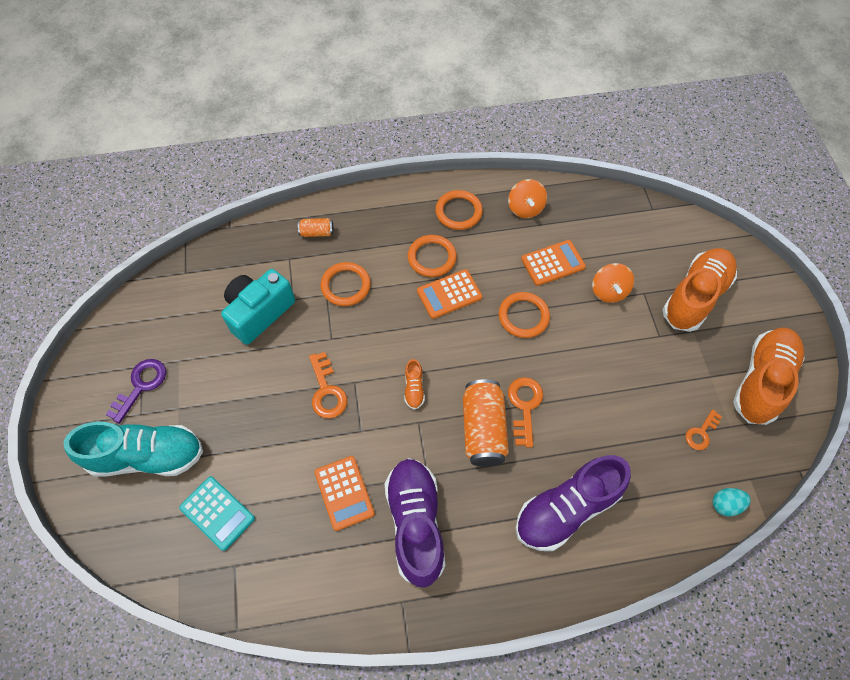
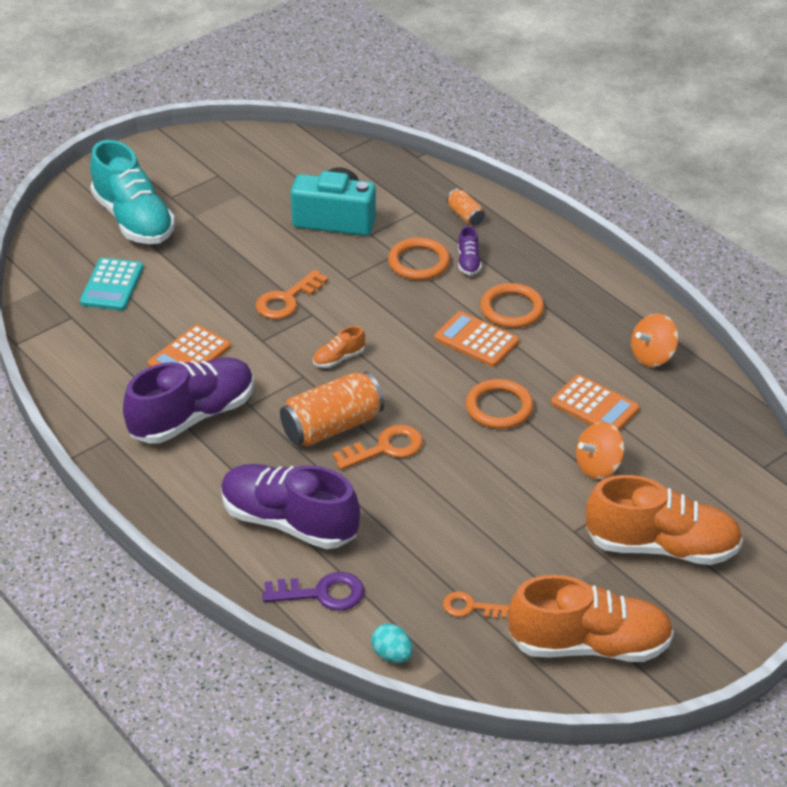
camera: 60 degrees right, 20 degrees down
(141, 386) = (198, 184): purple key -> purple key (322, 593)
(367, 256) = (468, 262): none -> purple shoe
(458, 212) = (594, 306): orange ring -> none

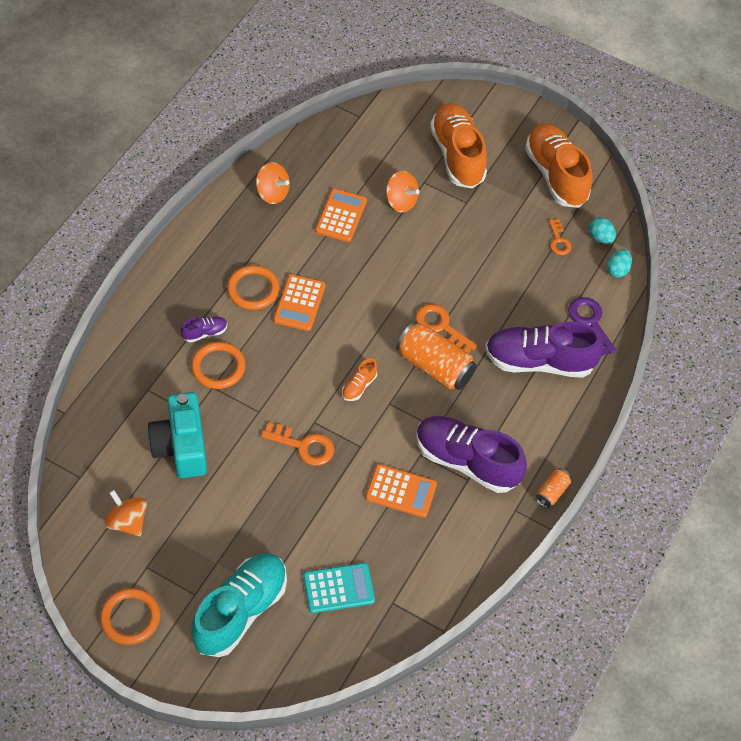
camera: 115 degrees left, 15 degrees up
(272, 172) = (127, 522): none -> orange spinning top
(289, 522) = (539, 361): purple shoe -> purple shoe turned 90 degrees clockwise
(338, 358) = (359, 386): orange shoe -> orange shoe turned 90 degrees clockwise
(456, 656) = (600, 237): none -> turquoise egg
(465, 215) = (141, 352): orange can -> orange can (552, 492)
(499, 407) = (368, 270): orange ring -> orange ring (130, 618)

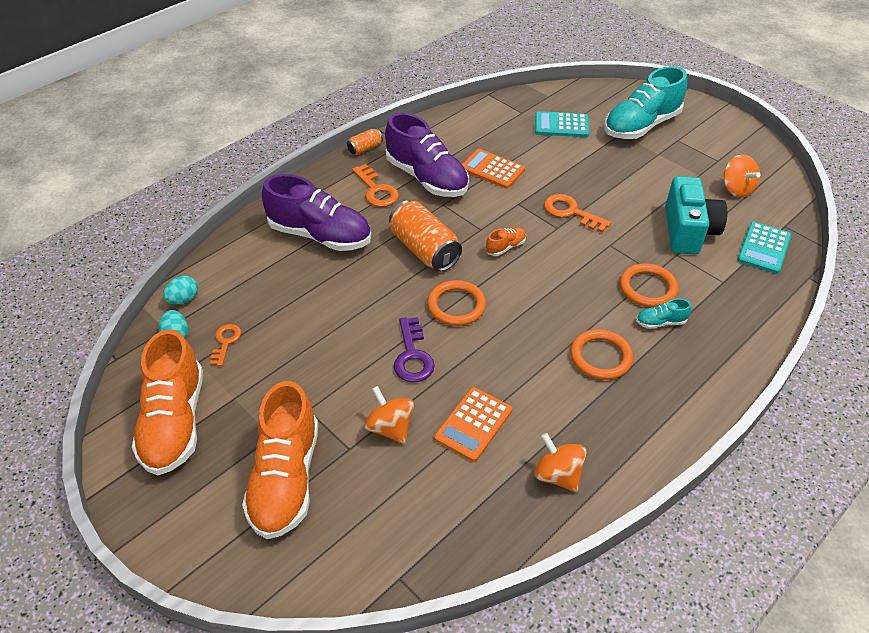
camera: 160 degrees left, 10 degrees down
(105, 440) = (764, 248): none -> turquoise calculator
(130, 618) = (729, 135): orange ring -> orange ring (456, 305)
(205, 333) = (660, 322): purple shoe -> turquoise shoe
(299, 303) = (549, 332): orange calculator -> none
(441, 327) = (402, 281): orange key -> orange key (376, 190)
(590, 322) = (248, 258): purple key -> purple key (412, 356)

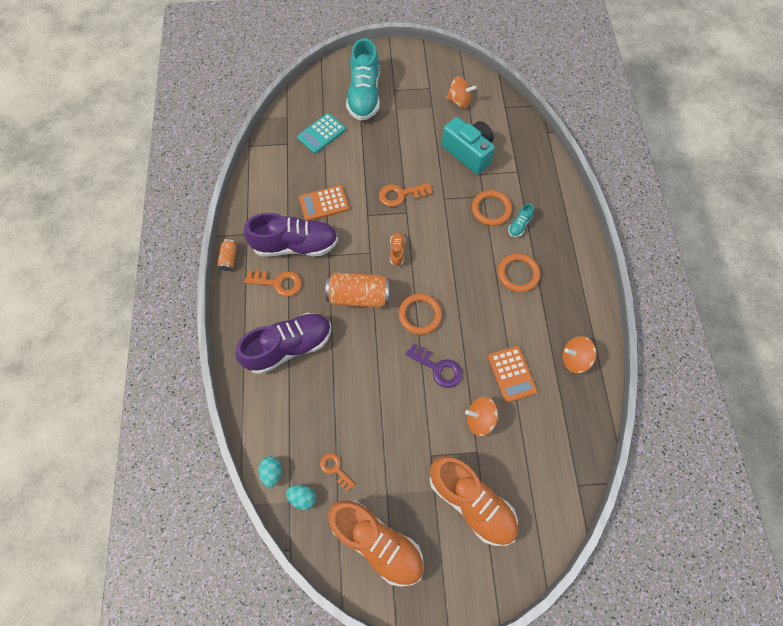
camera: 50 degrees left, 20 degrees up
(764, 248) = (511, 131): turquoise calculator -> none

